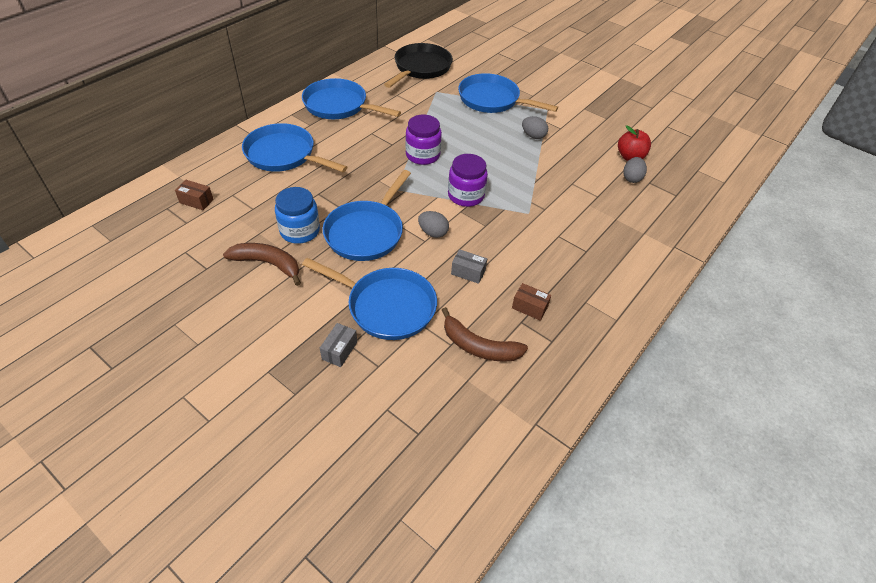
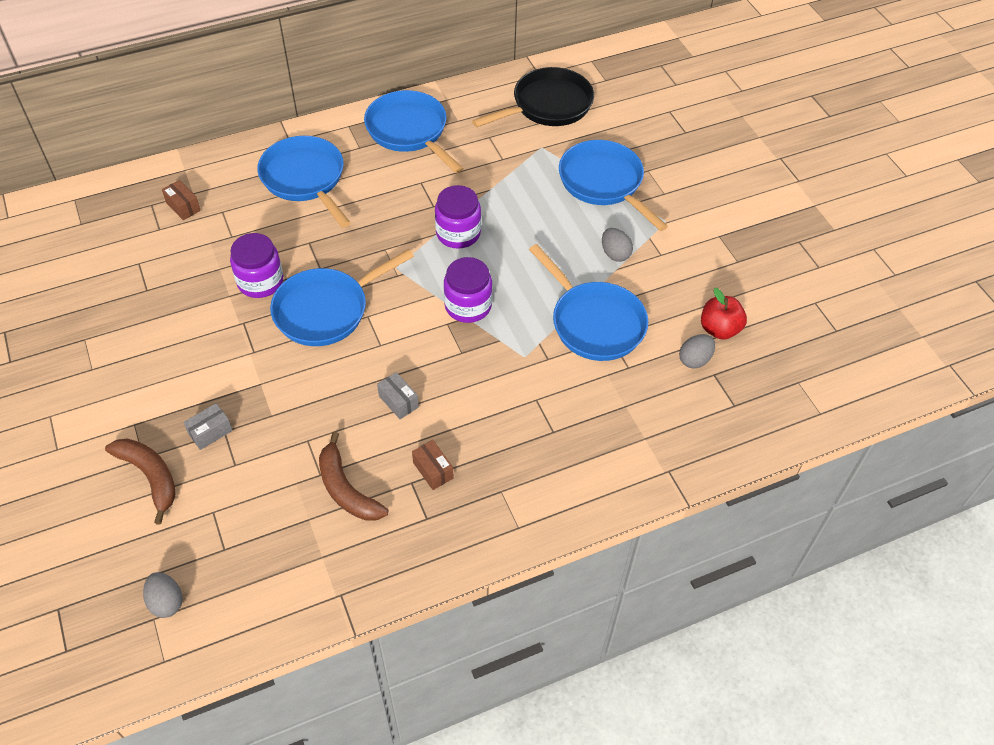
camera: 30 degrees right, 5 degrees up
(268, 264) = (205, 308): brown banana -> brown banana (150, 477)
(300, 231) = (260, 281): blue jar -> purple jar
(386, 306) = (287, 404): blue pan -> blue pan (594, 322)
(433, 233) = (396, 338): grey egg -> grey egg (166, 602)

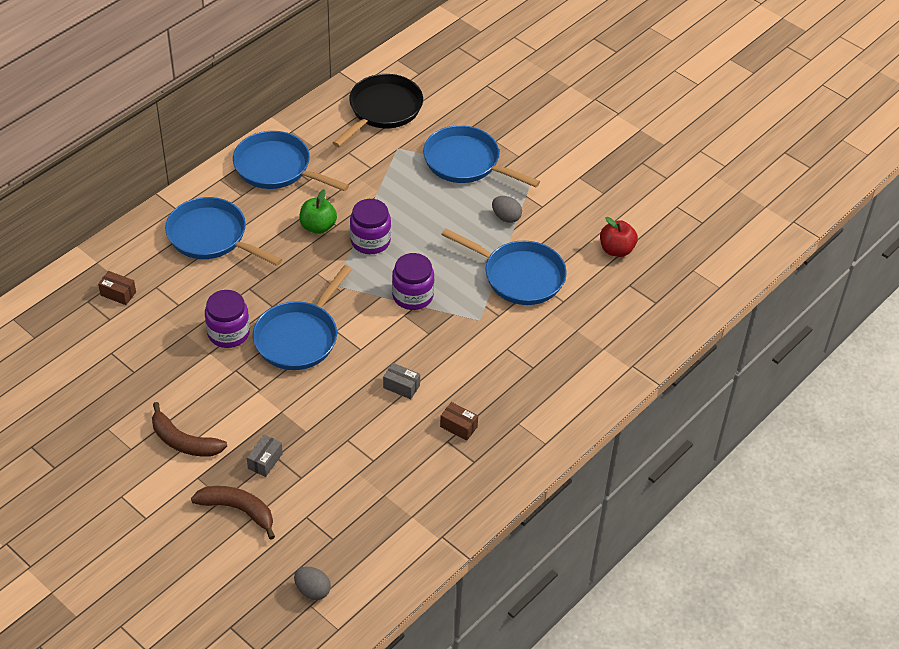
camera: 25 degrees left, 5 degrees down
(346, 489) = (400, 463): brown banana -> brown banana (183, 441)
(414, 202) = (318, 226): none -> green apple
(695, 359) = (610, 279): grey egg -> none

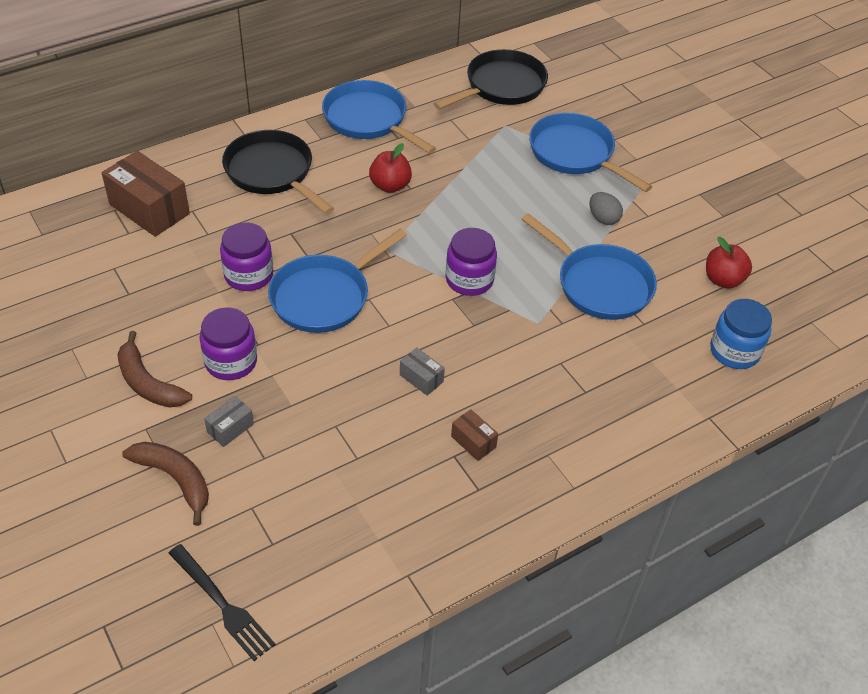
camera: 15 degrees right, 0 degrees up
(118, 294) = (149, 209): brown box -> brown box, size x2.08
(211, 237) = (272, 173): blue pan -> black pan
(312, 590) = (222, 604): grey egg -> black fork
(318, 226) = (390, 186): green apple -> red apple
(370, 241) = (442, 212): purple jar -> purple jar (231, 362)
(639, 308) = (734, 351): none -> blue jar

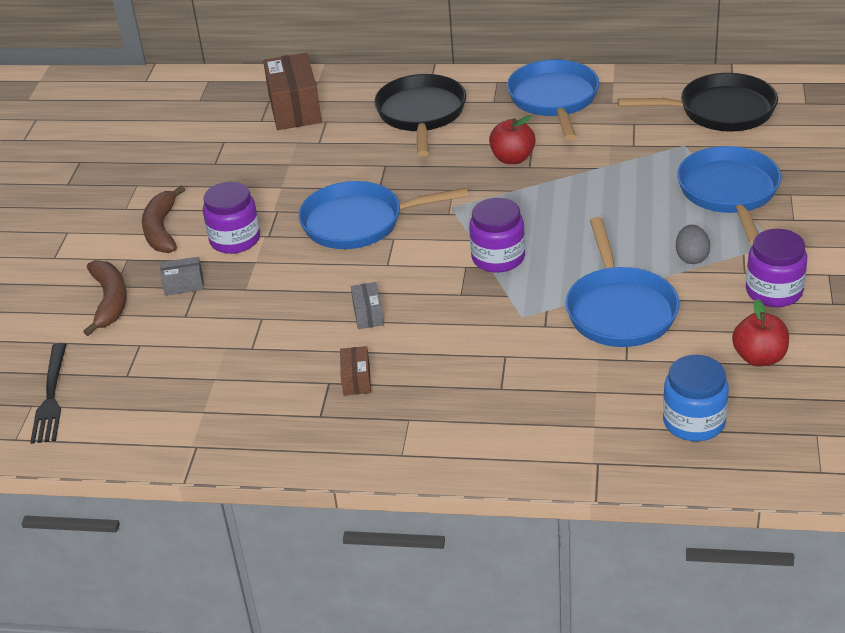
camera: 45 degrees right, 10 degrees down
(249, 275) = (317, 184): purple jar -> purple jar (774, 291)

